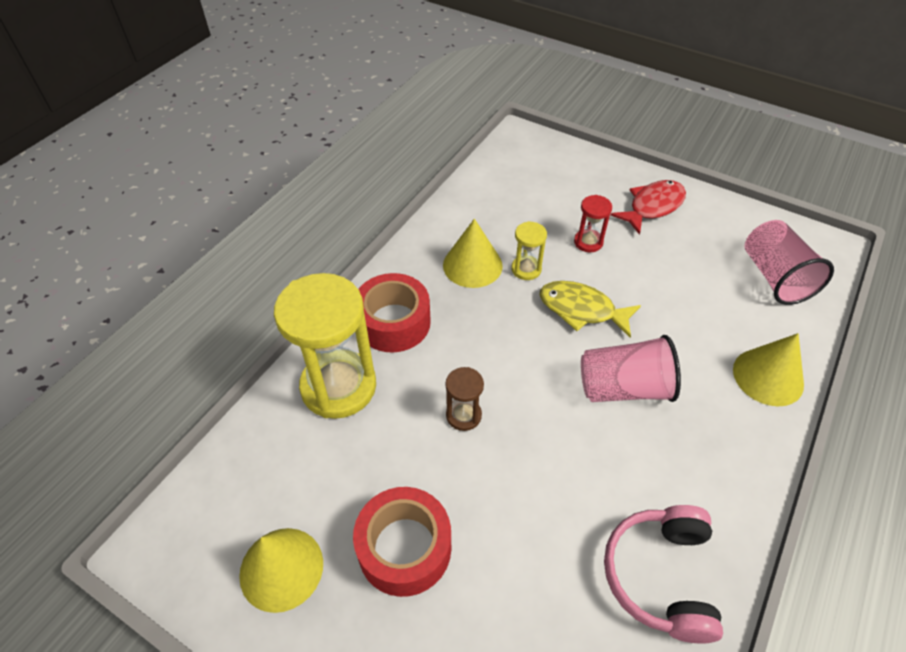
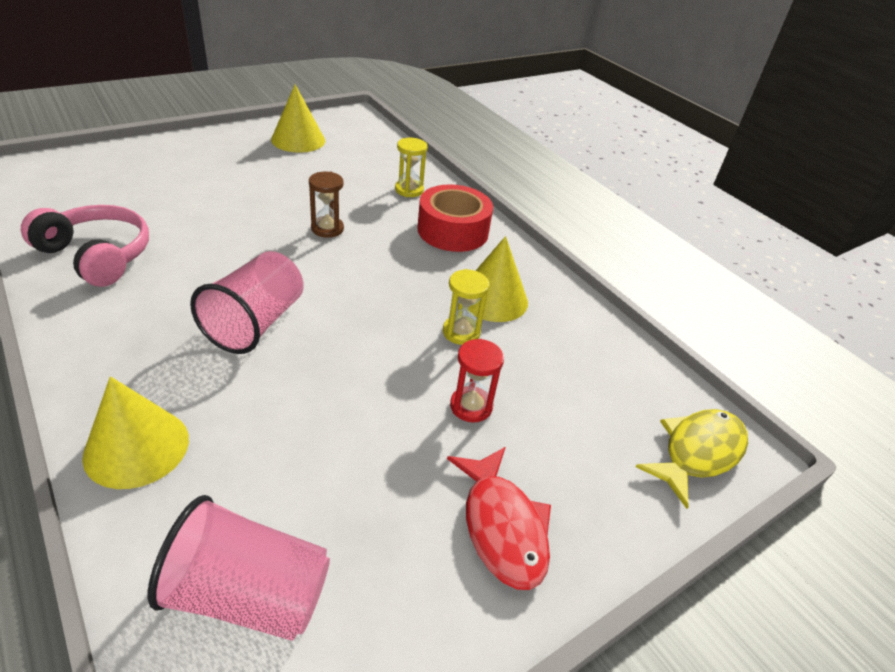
camera: 110 degrees right, 10 degrees down
(338, 386) = (409, 190): yellow hourglass -> yellow hourglass, size x0.46
(404, 548) = (259, 174): red tape -> none
(581, 310) = (372, 345): yellow fish -> yellow fish (697, 453)

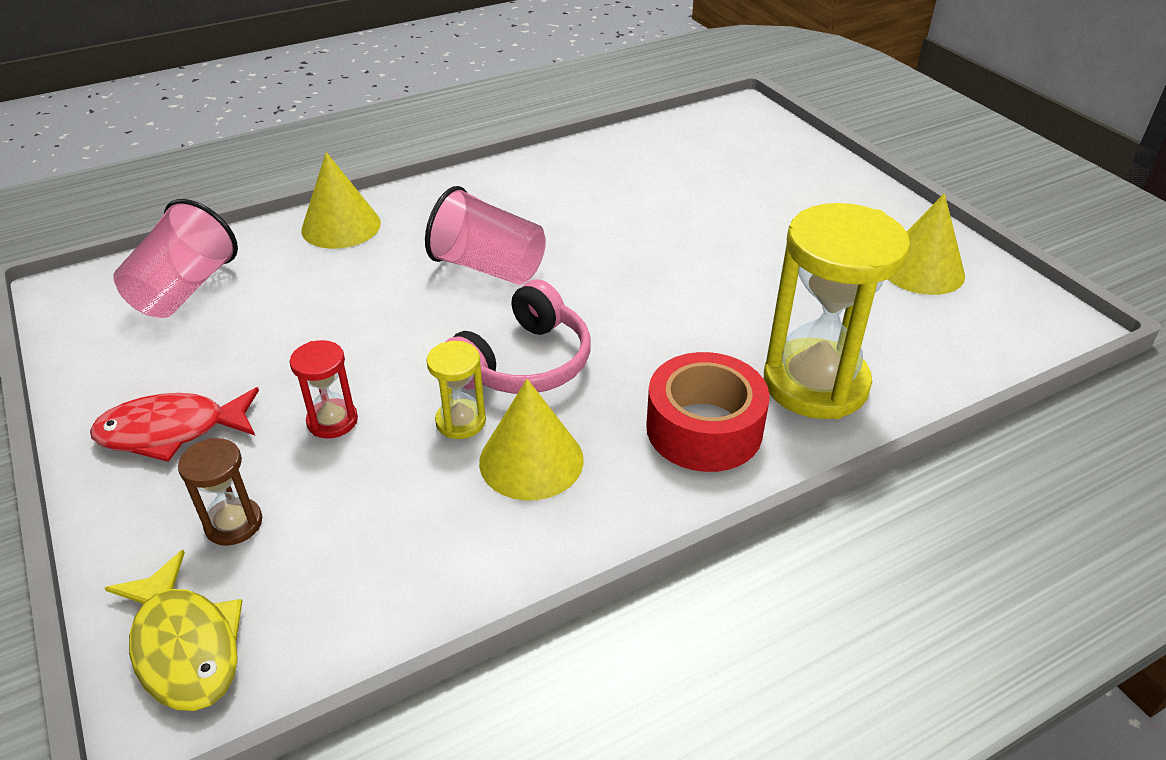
camera: 100 degrees right, 0 degrees up
(97, 255) = (595, 171): pink headphones -> pink headphones (523, 363)
(327, 229) = (678, 306): brown hourglass -> brown hourglass (234, 524)
(409, 190) = (815, 384): yellow hourglass -> yellow hourglass, size x2.18

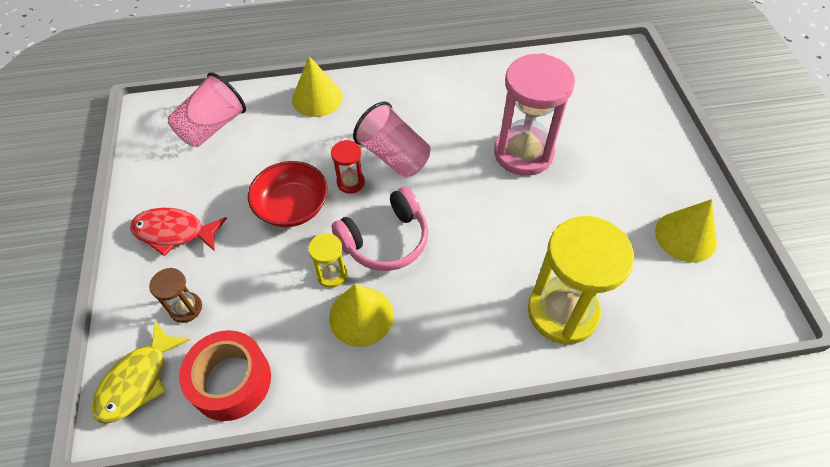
camera: 20 degrees right, 15 degrees up
(185, 646) = (138, 380): yellow fish -> yellow fish turned 45 degrees clockwise
(332, 421) = (261, 251): red hourglass -> red hourglass (350, 182)
(359, 356) = (292, 207): none -> red bowl
(668, 229) = (523, 153): none -> pink hourglass
(704, 428) = (474, 325): red tape -> red tape (231, 381)

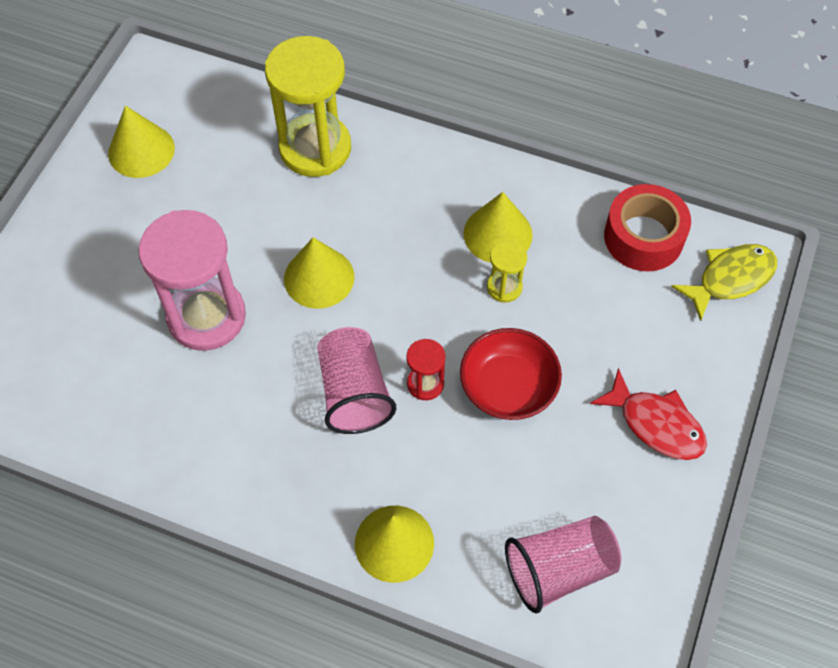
camera: 150 degrees left, 5 degrees up
(186, 308) = (666, 326): brown hourglass -> none
(385, 240) = (429, 295): pink headphones -> none
(473, 212) = (319, 277): none -> yellow cone

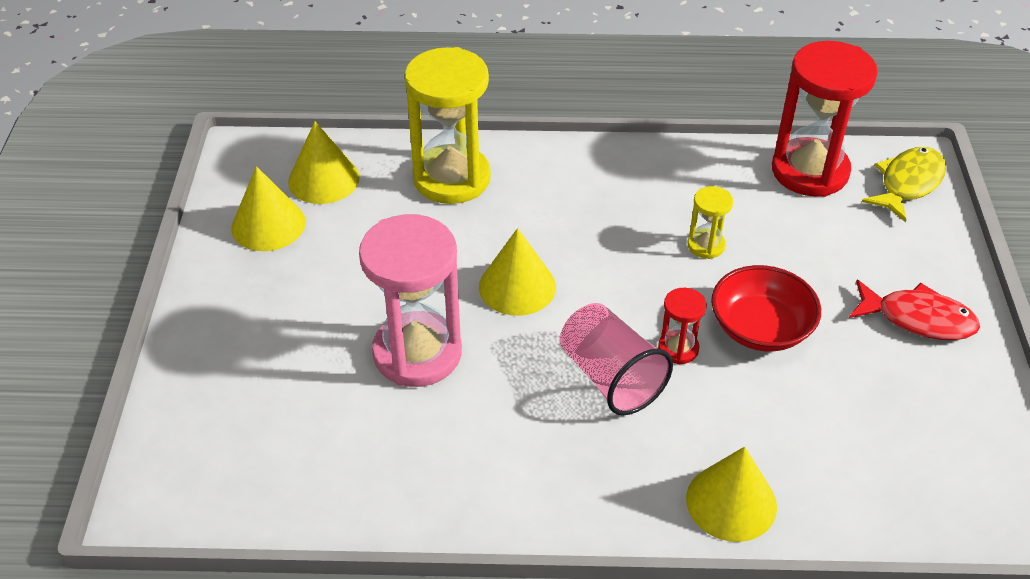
camera: 20 degrees left, 15 degrees down
(498, 234) = (673, 203): yellow cone -> yellow cone (323, 179)
(559, 569) = (908, 473): pink cup -> none
(643, 237) = (810, 171): red tape -> red hourglass

